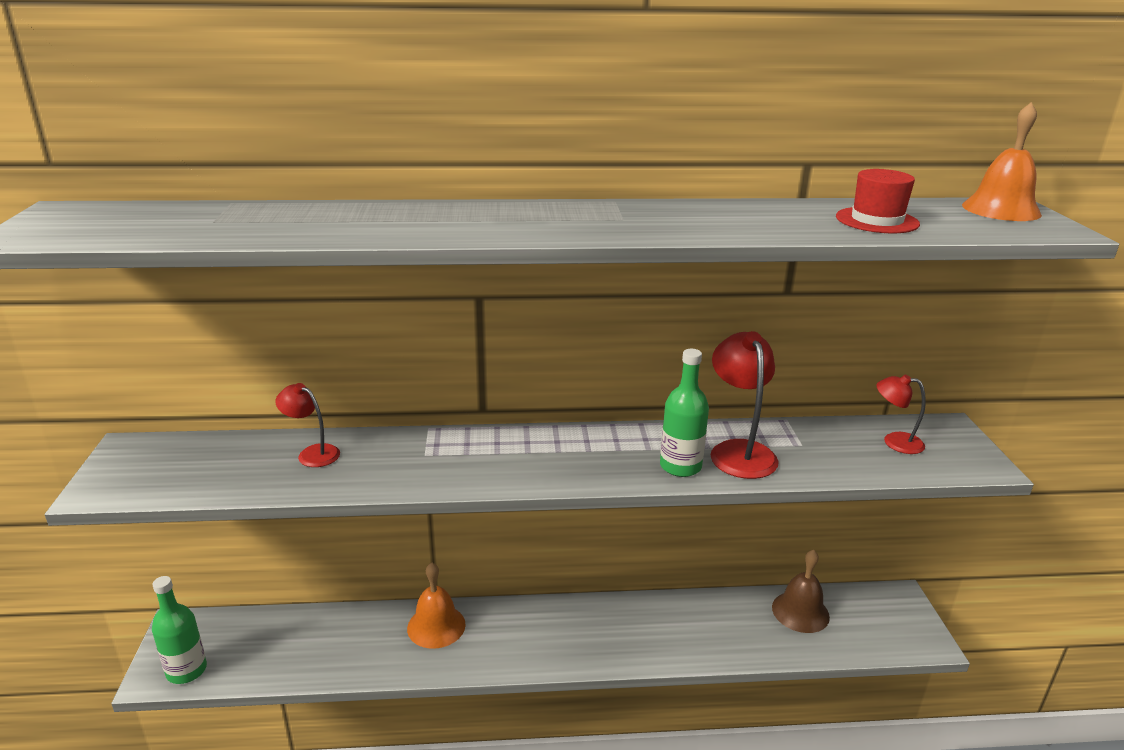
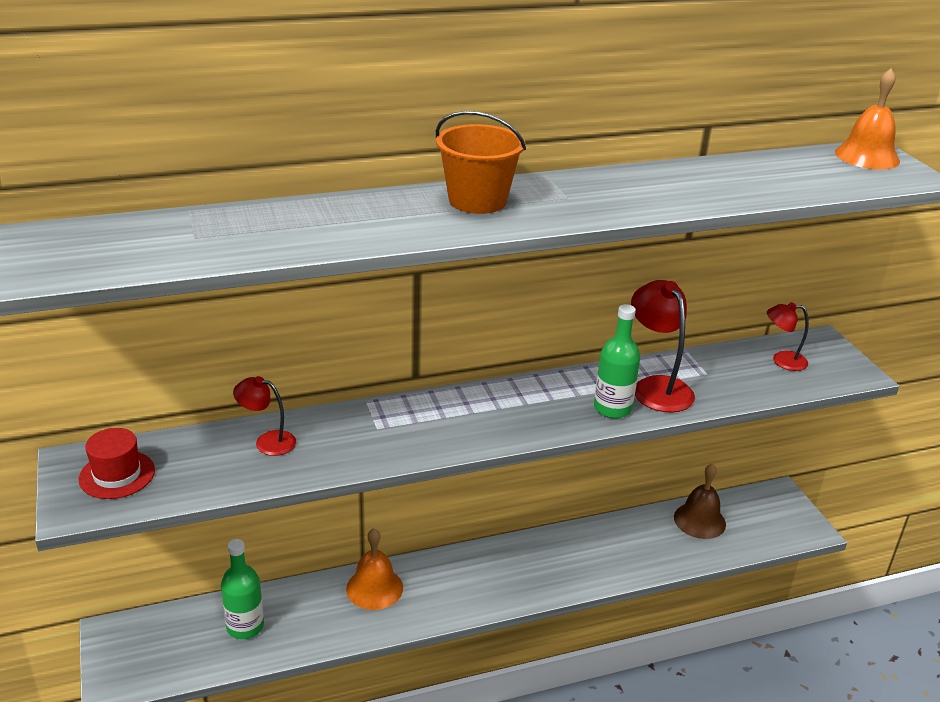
camera: 15 degrees left, 5 degrees up
(186, 670) = (144, 672): green bottle -> green bottle (245, 626)
(523, 215) = (477, 201): none -> orange bucket
(877, 220) = (776, 179): red hat -> red hat (117, 474)

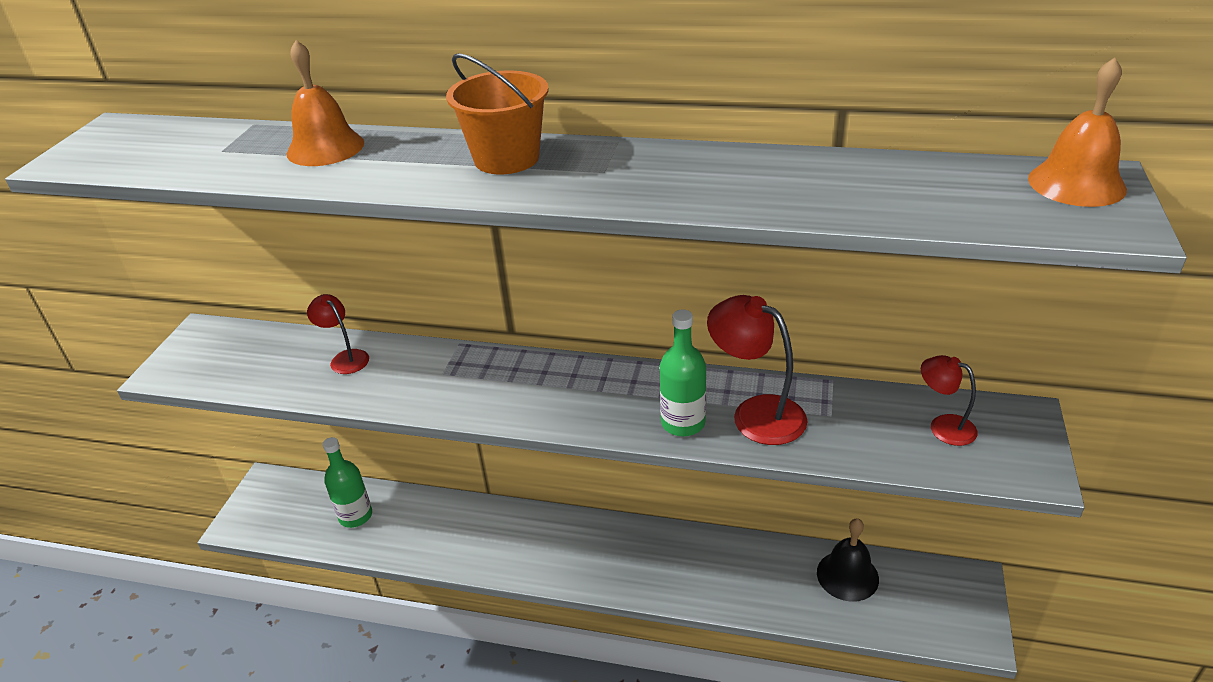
camera: 35 degrees right, 5 degrees up
(117, 474) = (216, 352): red hat -> none
(374, 588) = (478, 522): orange bell -> orange bell (325, 148)
(656, 387) = (756, 413): red lamp -> red lamp turned 60 degrees counterclockwise
(699, 520) = (847, 575): brown bell -> black bell

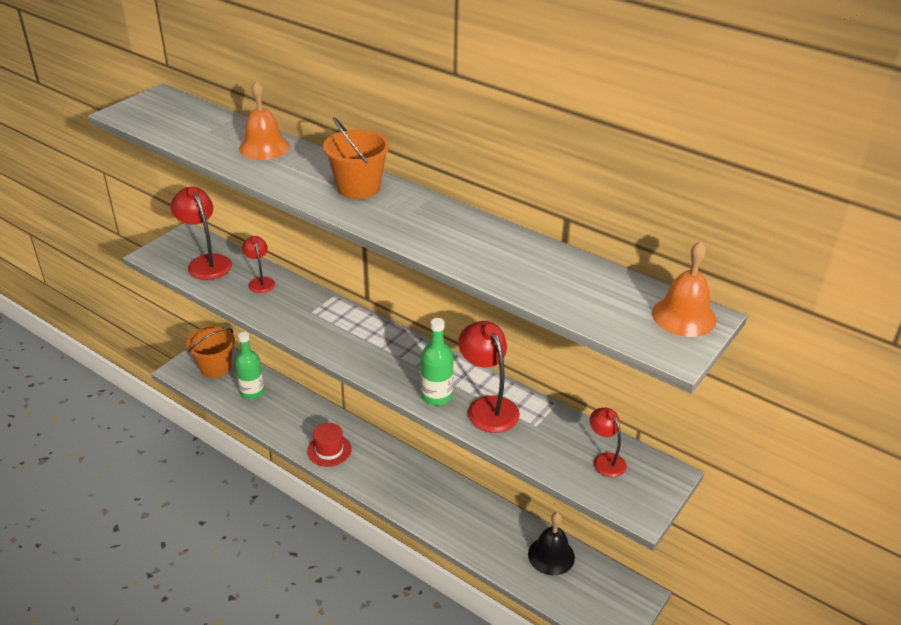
camera: 20 degrees right, 0 degrees up
(250, 358) = (206, 262): none -> red lamp
(286, 502) = (215, 367): none -> orange bucket
(501, 553) = (329, 450): none -> red hat

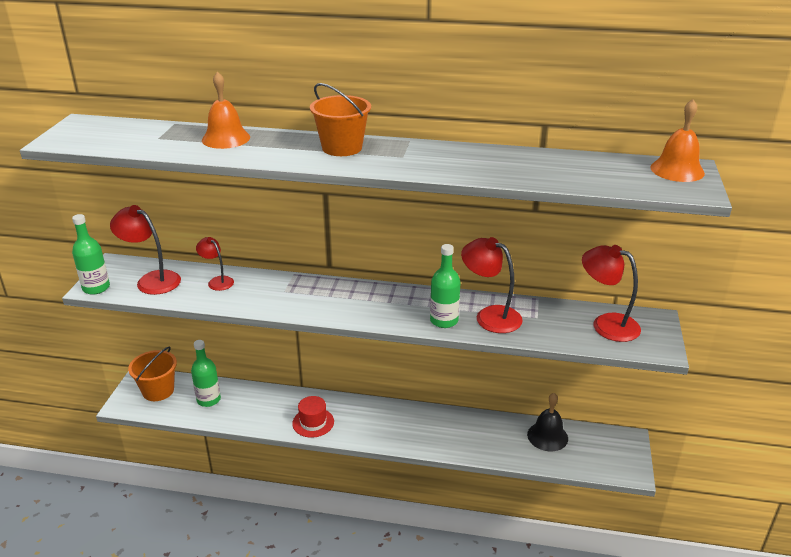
camera: 25 degrees left, 5 degrees down
(155, 256) = (96, 288): none -> green bottle
(605, 460) = (606, 324): red lamp -> red lamp, size x1.67

